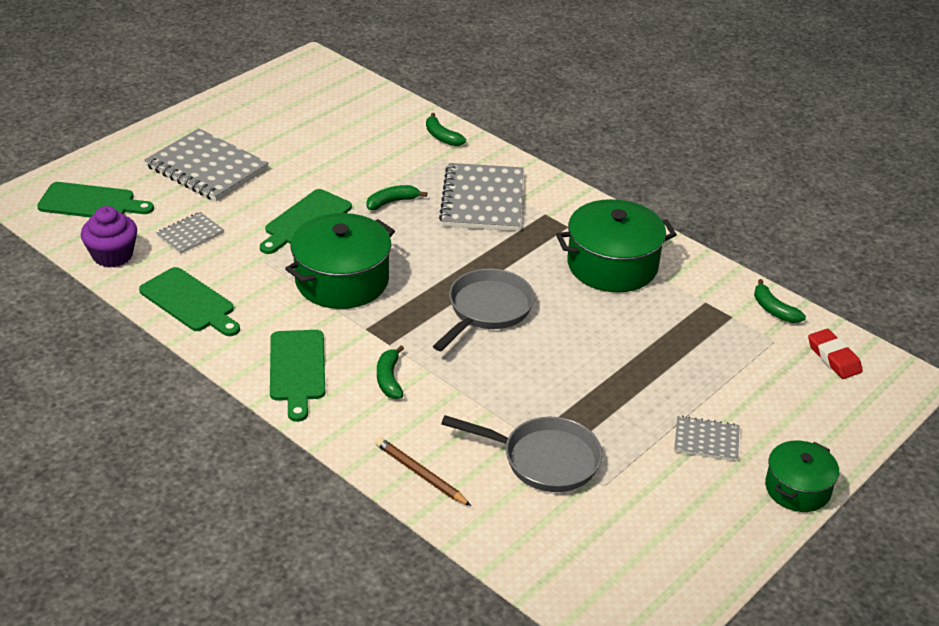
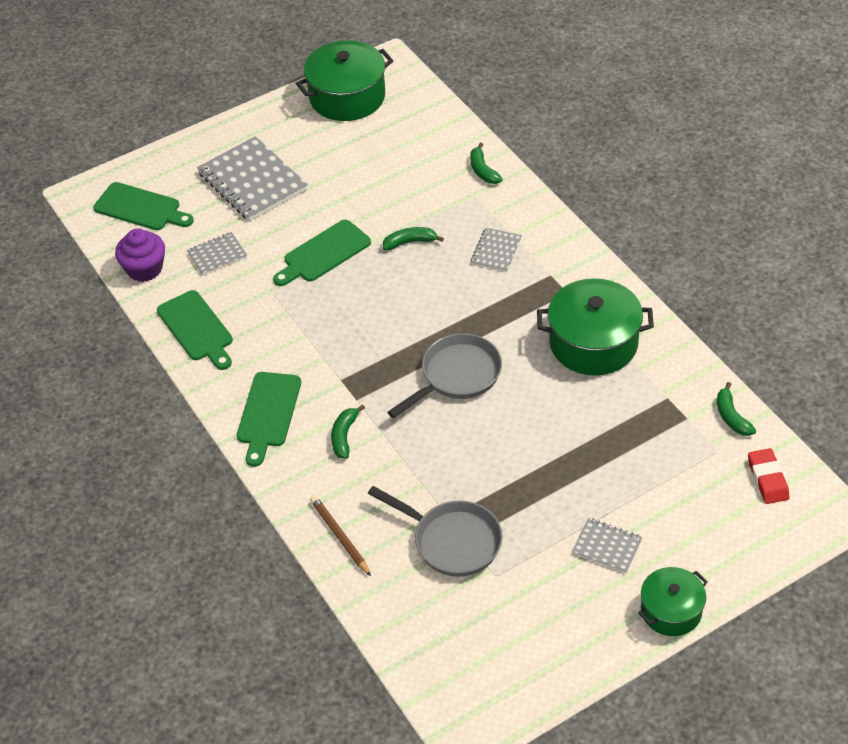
camera: 20 degrees right, 10 degrees up
(342, 280) = (336, 324): green pot -> green pot (347, 97)
(482, 200) = (496, 251): grey notebook -> grey notebook, size x0.51

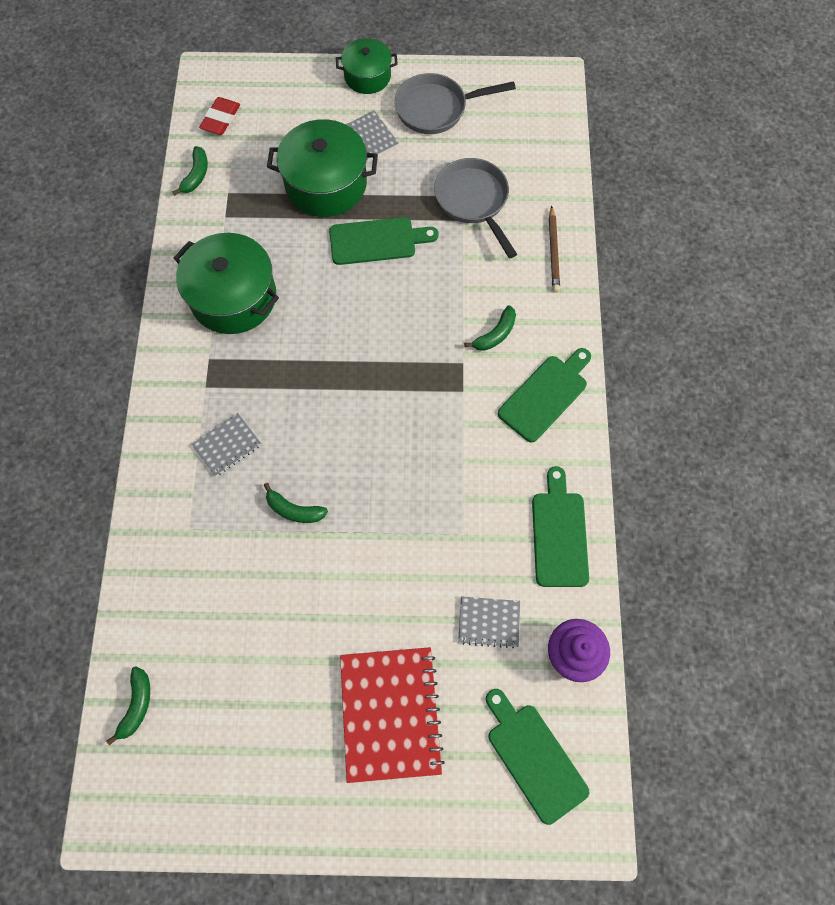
camera: 150 degrees left, 20 degrees up
(252, 181) = (390, 713): grey notebook -> red notebook
(324, 253) = (383, 551): green cutting board -> green cutting board (377, 241)
(347, 97) = (197, 789): green pot -> green pot (326, 184)
(457, 376) = (365, 335): grey pan -> grey pan (436, 109)
(483, 170) = (153, 559): green banana -> green banana (137, 705)

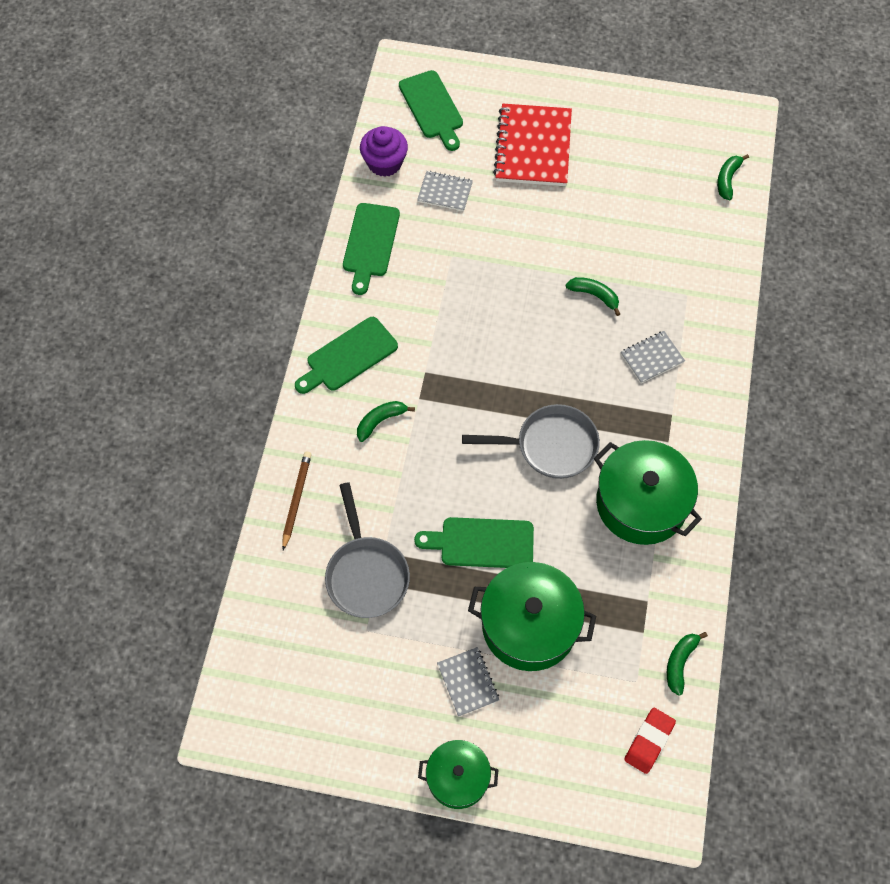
camera: 170 degrees left, 5 degrees down
(436, 109) = (381, 711): grey pan -> grey pan (551, 446)

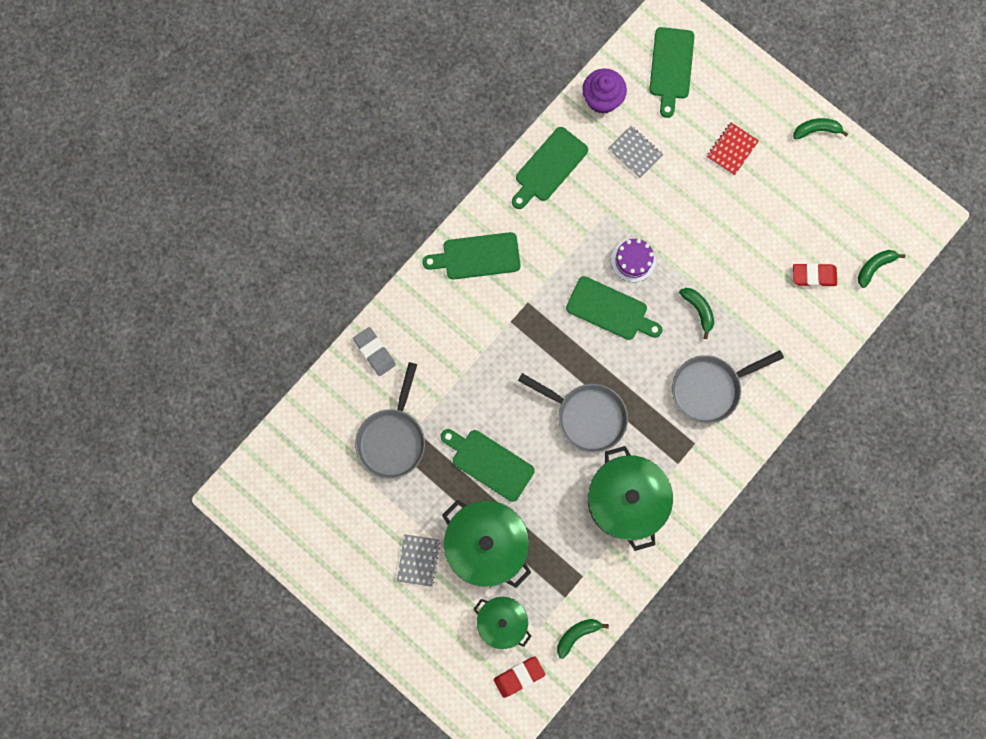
camera: 30 degrees right, 15 degrees up
(296, 499) = (374, 352): brown pencil -> grey eraser
(380, 421) = (471, 324): green banana -> green banana (816, 130)
(458, 778) = (372, 623): green pot -> green pot (502, 621)
(504, 284) = (633, 260): none -> purple cake
(510, 338) = (610, 310): none -> green cutting board
(533, 147) = (732, 149): red notebook -> red notebook, size x0.51
(652, 358) = (710, 388): grey notebook -> grey pan
(679, 214) = (813, 276): none -> red eraser

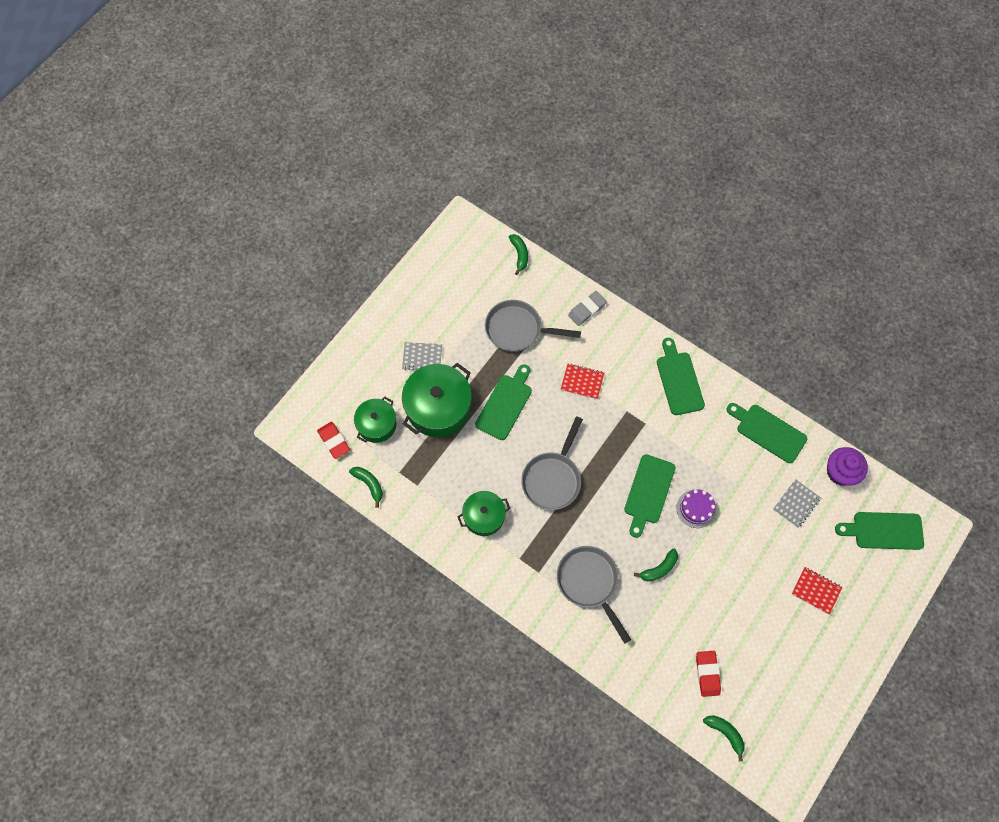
camera: 85 degrees right, 10 degrees down
(468, 368) = (582, 382): none -> red notebook
(626, 500) = (484, 516): green pot -> green pot, size x0.60
(816, 130) = (851, 670): green banana -> green banana (519, 255)

